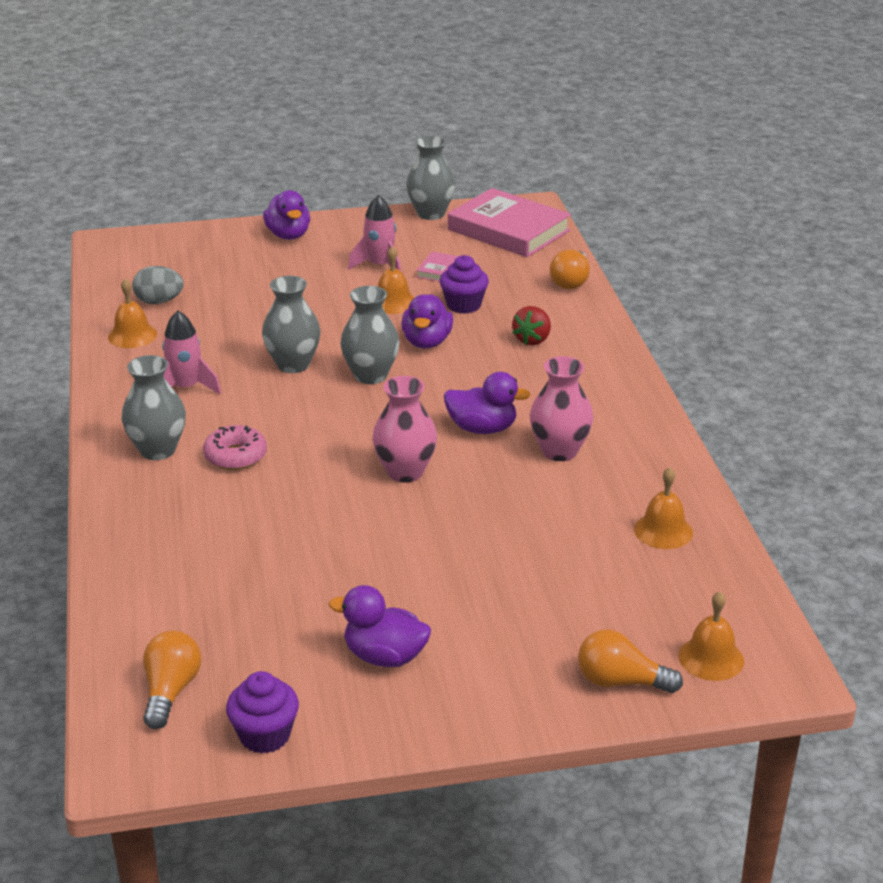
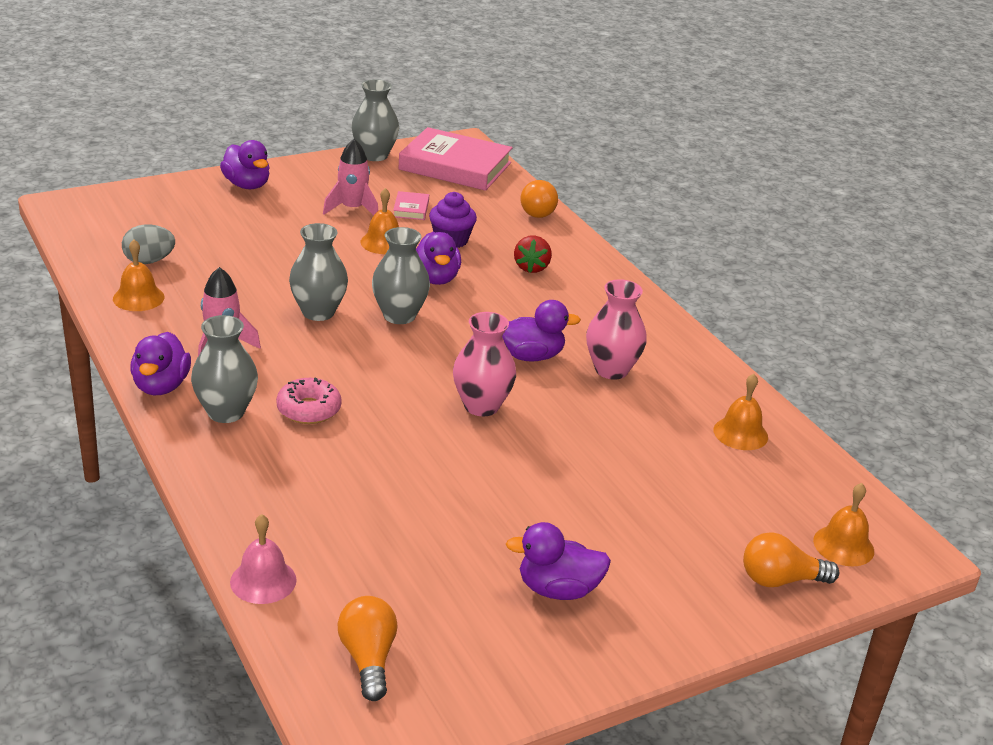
camera: 20 degrees left, 0 degrees up
(111, 419) = (161, 386): none -> purple duck
(112, 607) = (263, 581): none -> pink bell
(265, 735) = (485, 688): purple cupcake -> none

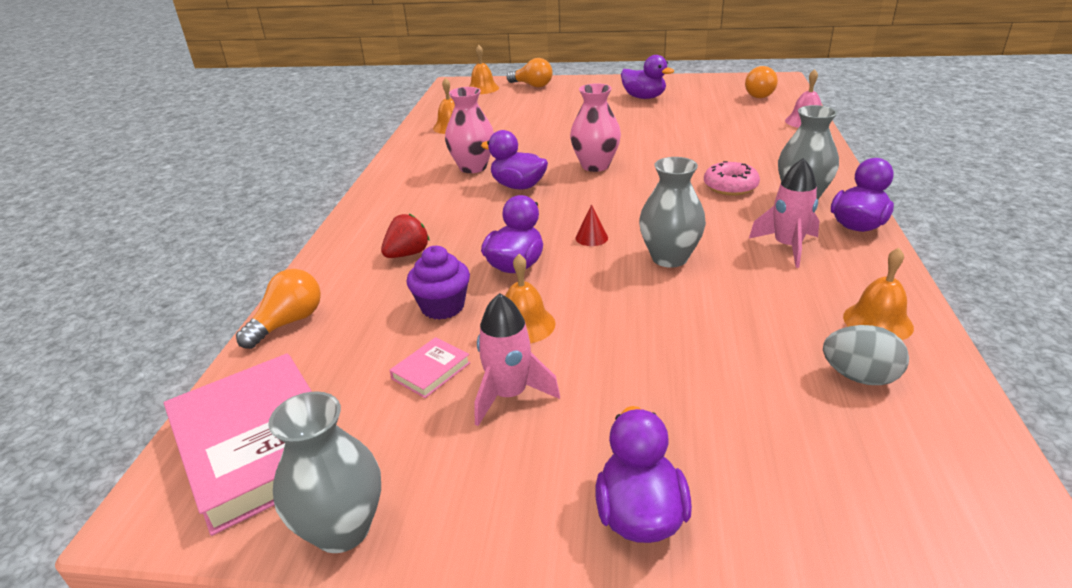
camera: 140 degrees left, 0 degrees up
(399, 315) = (591, 238): grey vase -> red cone

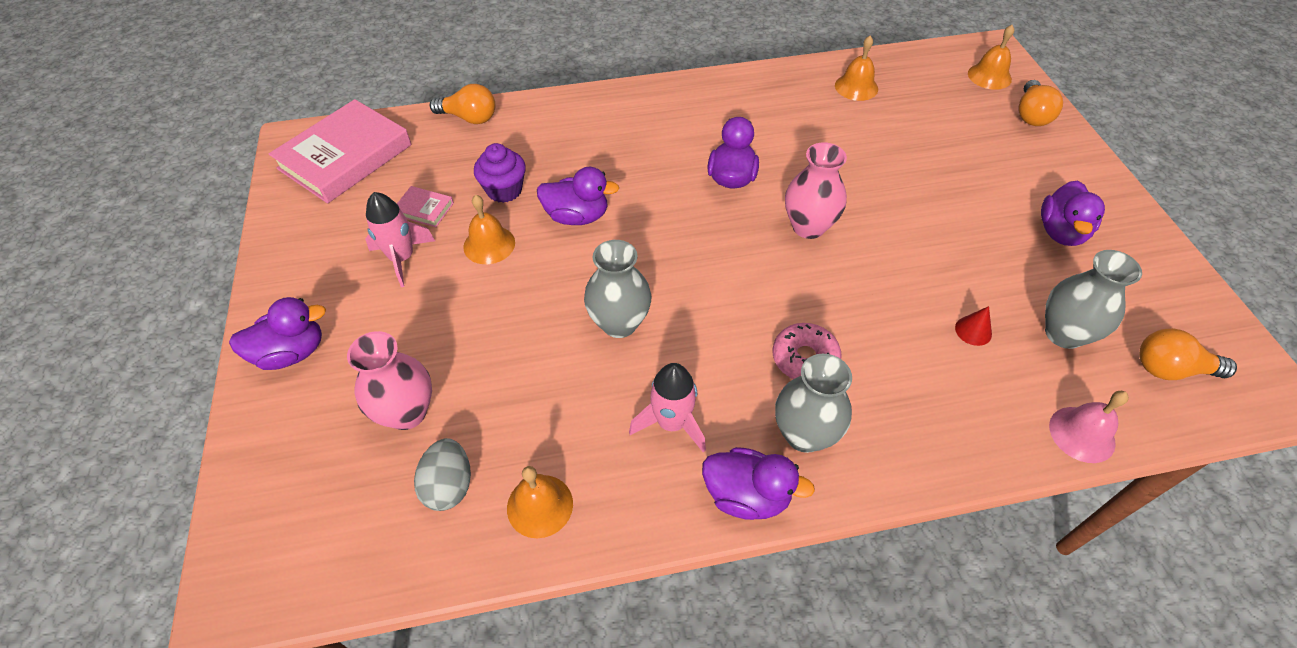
camera: 70 degrees right, 20 degrees up
(342, 529) = (281, 218): grey vase -> grey vase (1063, 333)
(407, 254) = (577, 145): red strawberry -> none
(473, 167) = (760, 133): pink vase -> pink vase (407, 412)
(591, 238) = (642, 257): red cone -> red cone (973, 331)

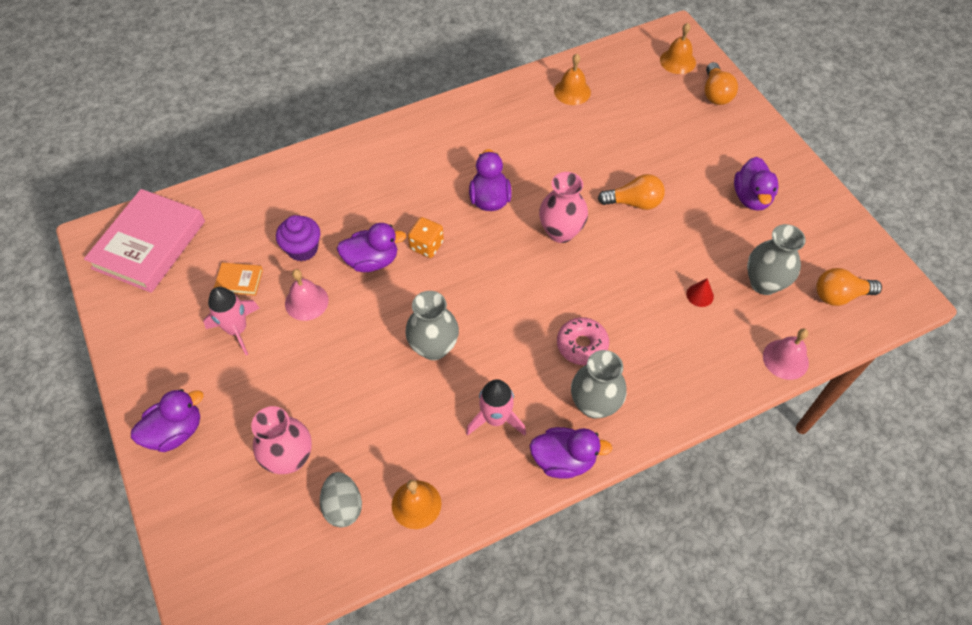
camera: 15 degrees left, 5 degrees up
(424, 209) = (239, 280): pink book -> orange book
(469, 118) = (247, 184): orange light bulb -> orange light bulb (634, 202)
(489, 244) = (306, 302): orange bell -> pink bell
(644, 212) = (426, 245): none -> orange dice

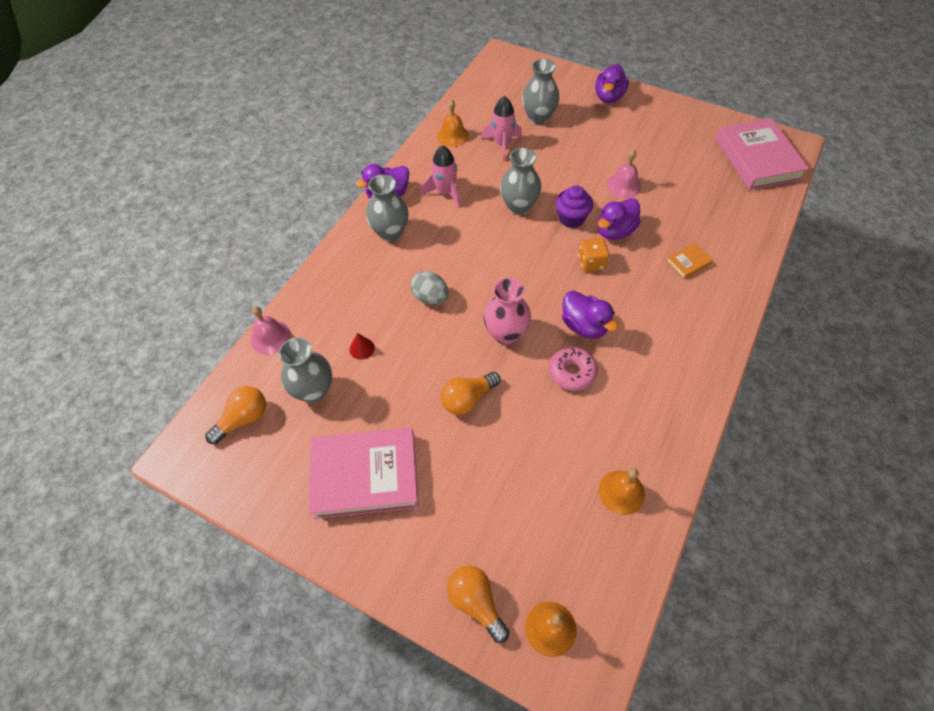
camera: 145 degrees right, 0 degrees up
(237, 329) = (642, 150): pink rocket -> pink rocket (502, 145)
(239, 280) = (677, 172): orange book -> orange book (688, 263)
(290, 458) = (538, 118): pink vase -> grey vase
(302, 249) = (667, 211): purple cupcake -> purple cupcake (571, 218)
(343, 506) = (489, 116): grey egg -> grey egg (430, 297)
(582, 345) = (425, 262): pink donut -> pink donut (572, 372)
(751, 198) = (365, 475): purple duck -> pink book

